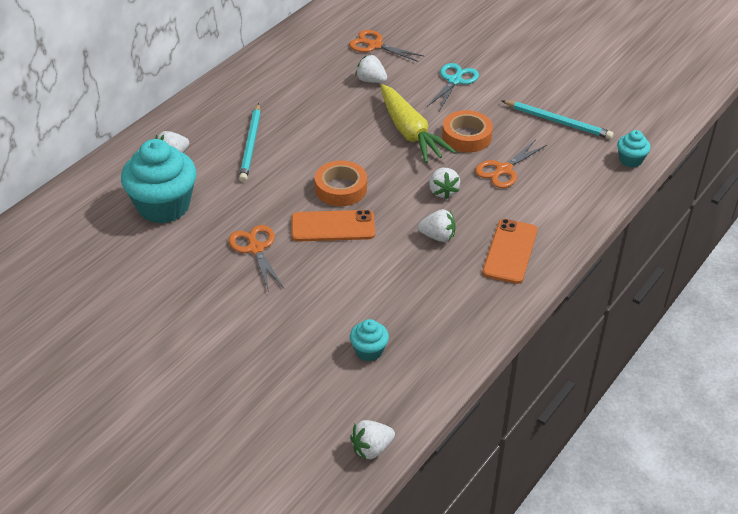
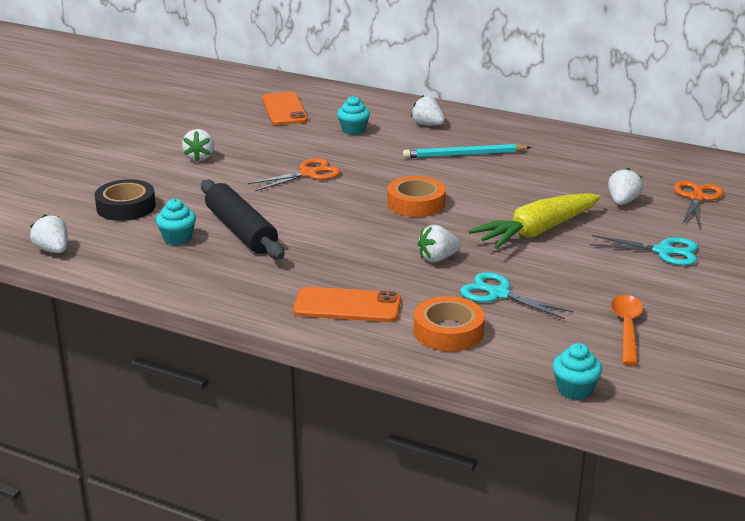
camera: 80 degrees right, 15 degrees down
(163, 206) = (353, 130): turquoise cupcake -> turquoise cupcake, size x0.47
(288, 389) = (126, 207): none -> black tape
(333, 226) = (354, 205): orange phone -> orange phone (284, 109)
(364, 305) = (241, 231): none -> black rolling pin
(437, 236) = (358, 261): white strawberry -> white strawberry (199, 157)
(466, 136) = (551, 266): orange tape -> orange tape (448, 331)
(503, 170) = (498, 294): orange scissors -> turquoise scissors
(558, 122) = (627, 328): turquoise pencil -> orange spoon

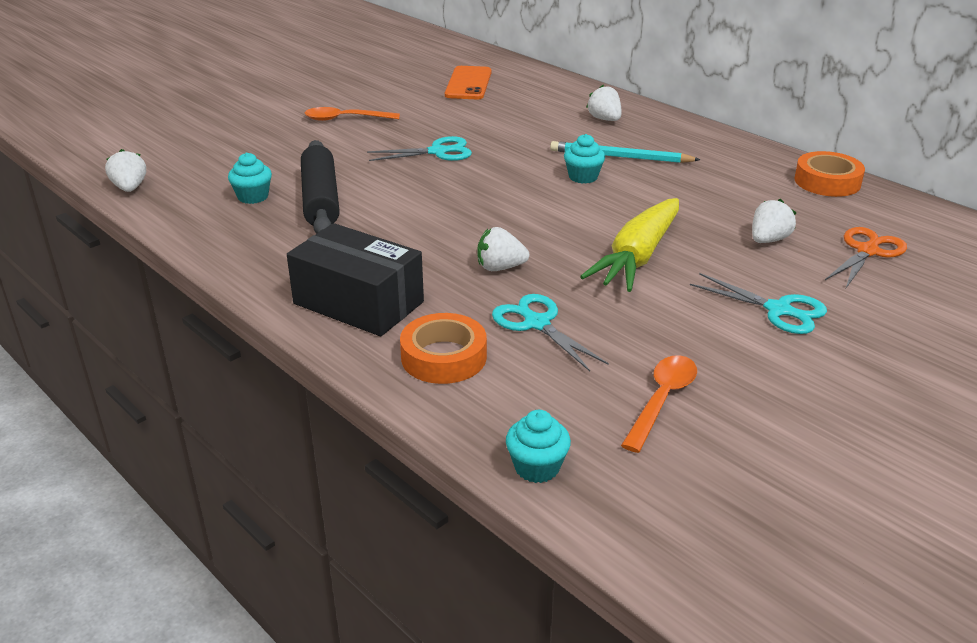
camera: 20 degrees right, 5 degrees up
(126, 207) = (234, 157): black tape -> none
(199, 157) = (345, 119): white strawberry -> orange spoon
(309, 174) = (438, 152): orange scissors -> turquoise scissors
(347, 306) = (358, 303): orange phone -> black box
(353, 130) = (521, 114): turquoise cupcake -> turquoise cupcake (583, 177)
(416, 203) = (525, 201): orange tape -> orange tape (827, 181)
(536, 232) = (637, 257): yellow carrot -> yellow carrot turned 45 degrees counterclockwise

